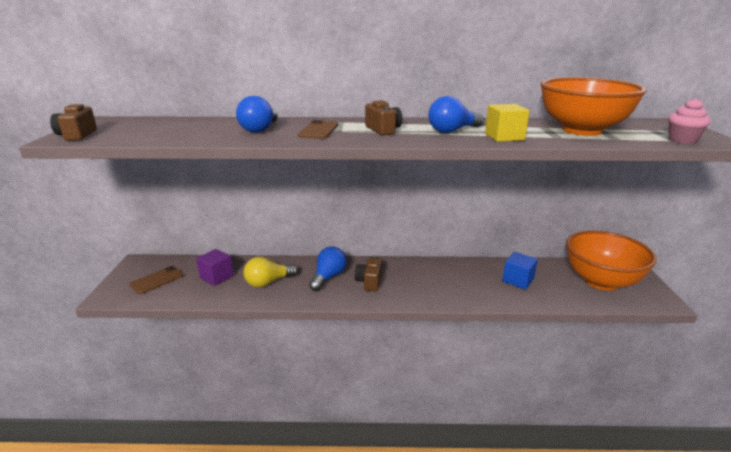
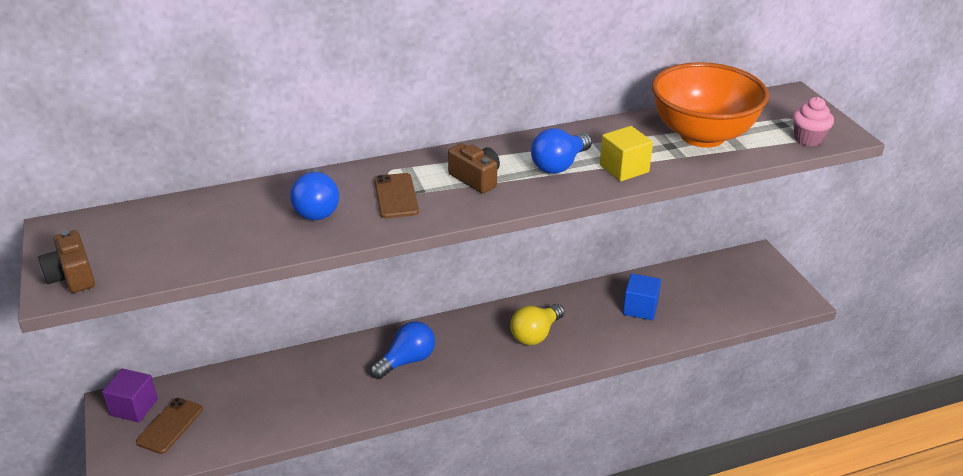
camera: 20 degrees left, 10 degrees up
(216, 277) = (253, 399): purple cube -> purple cube (134, 407)
(268, 282) = (331, 389): yellow light bulb -> yellow light bulb (535, 334)
(328, 277) = (407, 361): blue light bulb -> blue light bulb turned 45 degrees clockwise
(369, 281) = (463, 355): brown camera -> none
(601, 281) = (732, 287): orange bowl -> none

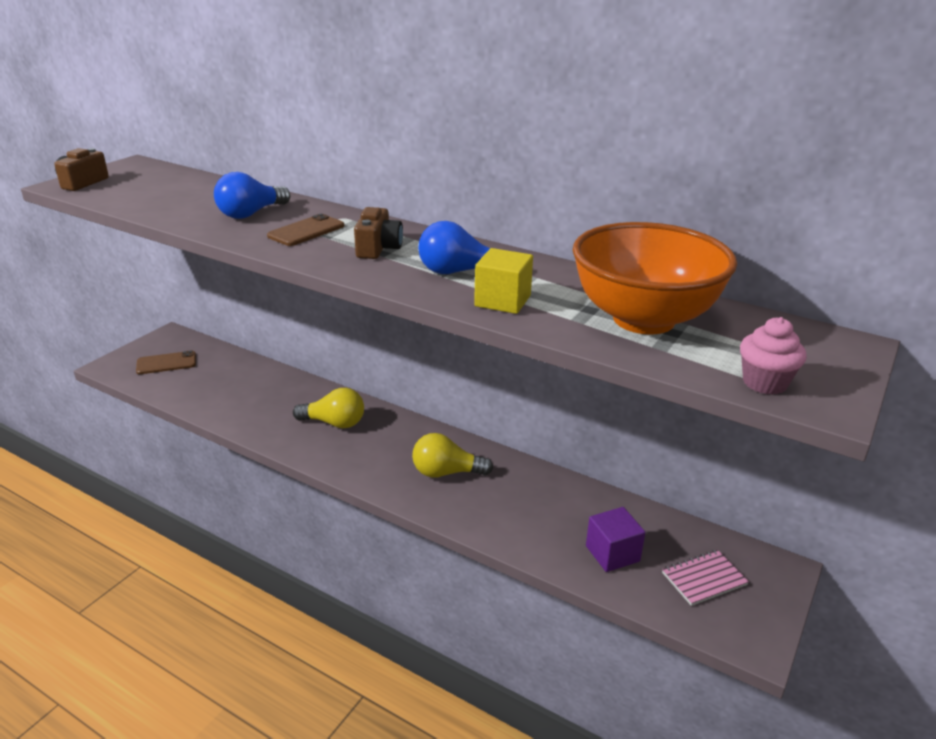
camera: 50 degrees right, 5 degrees down
(134, 407) = (173, 343): purple cube -> purple cube (612, 553)
(407, 361) = (334, 423): blue light bulb -> yellow light bulb
(640, 308) = (566, 519): blue cube -> none
(741, 287) = (704, 579): none -> pink notebook

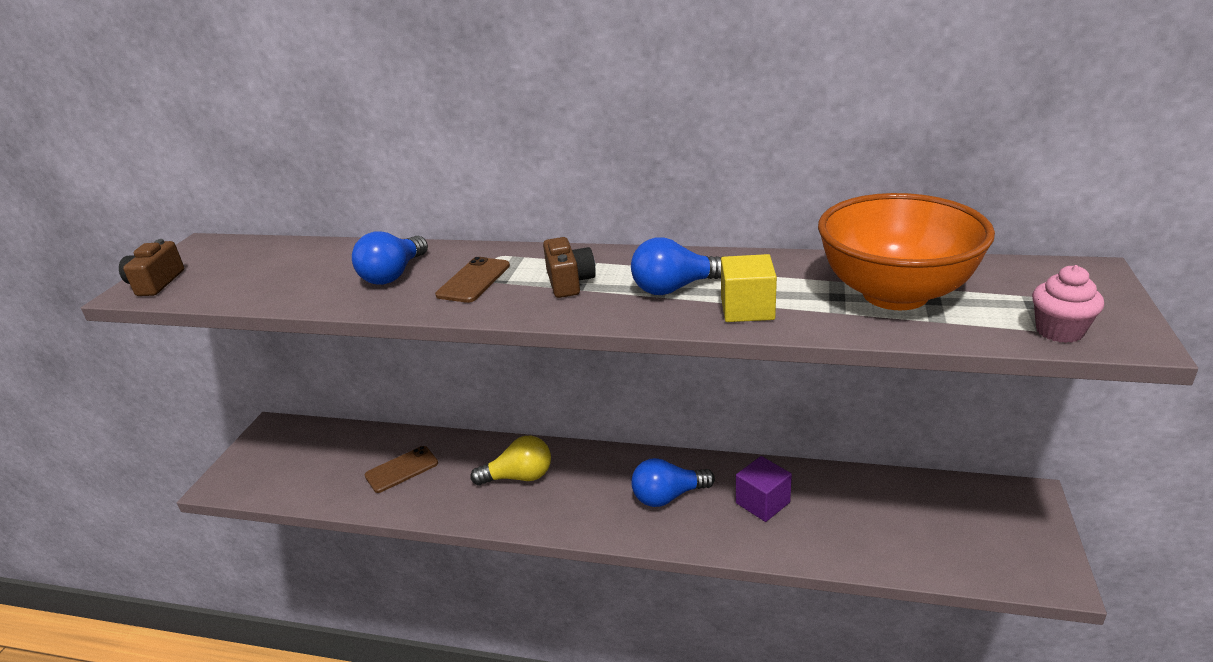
camera: 15 degrees left, 0 degrees up
(166, 363) = (287, 462): brown phone -> brown phone (401, 469)
(446, 472) = (668, 496): yellow light bulb -> blue light bulb
(612, 553) = (877, 531): purple cube -> purple cube (762, 503)
(704, 579) = (972, 529): pink notebook -> none

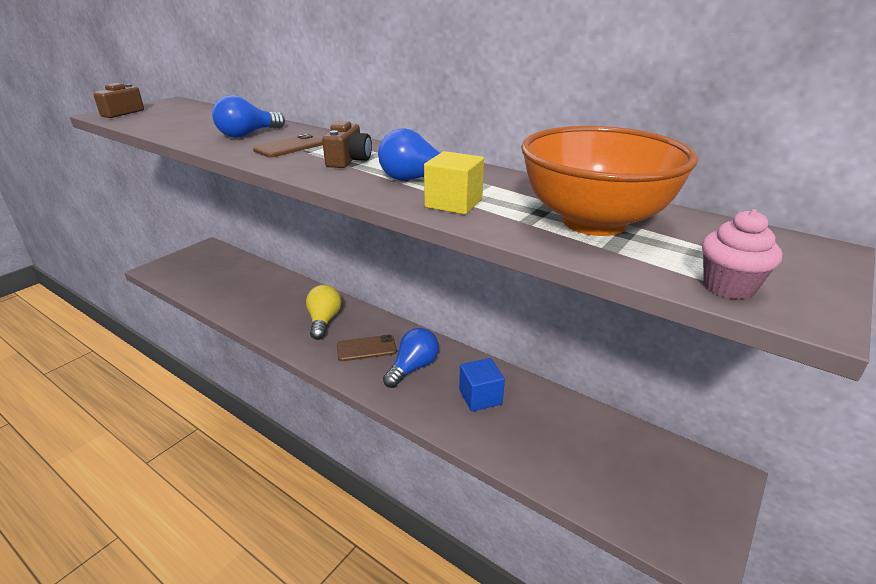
camera: 20 degrees right, 0 degrees up
(401, 469) = (257, 293): brown phone -> brown phone (366, 348)
(519, 477) = (324, 321): yellow light bulb -> yellow light bulb turned 105 degrees counterclockwise
(668, 496) = (413, 368): blue light bulb -> blue light bulb turned 120 degrees clockwise
(762, 503) = (480, 397): purple cube -> blue cube

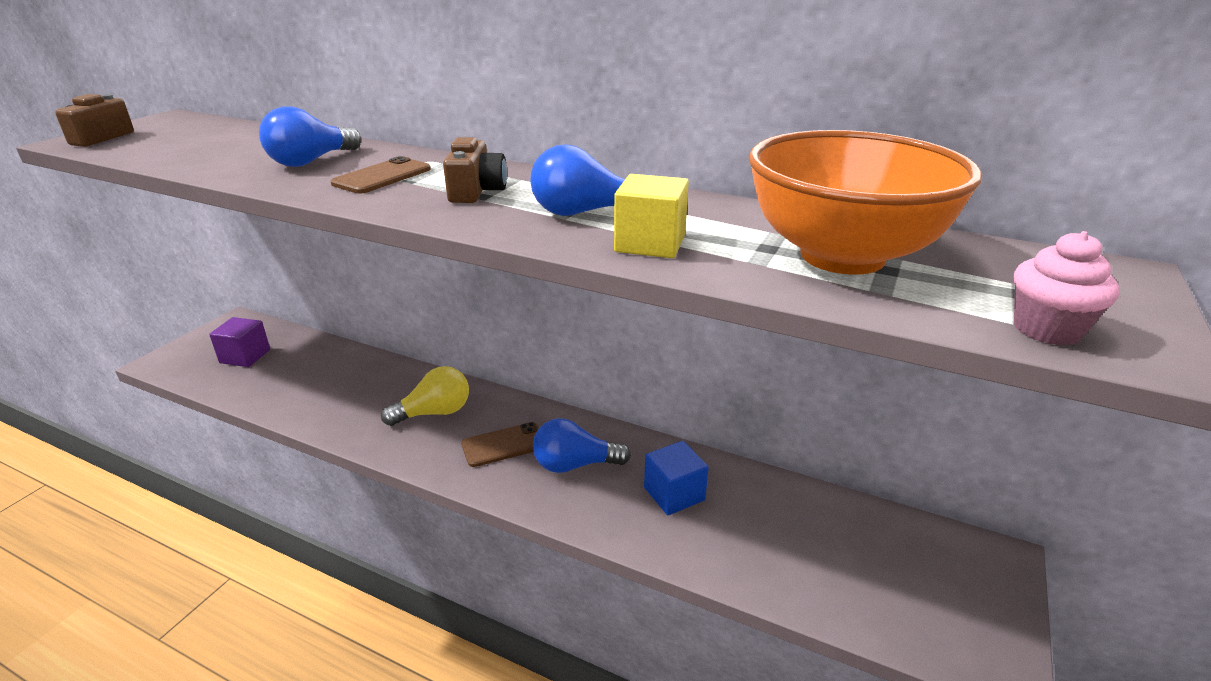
camera: 10 degrees left, 0 degrees up
(208, 270) = (245, 356): none -> purple cube
(324, 321) = (434, 413): yellow light bulb -> yellow light bulb turned 75 degrees clockwise
(413, 368) = (574, 465): blue light bulb -> blue light bulb turned 120 degrees counterclockwise

